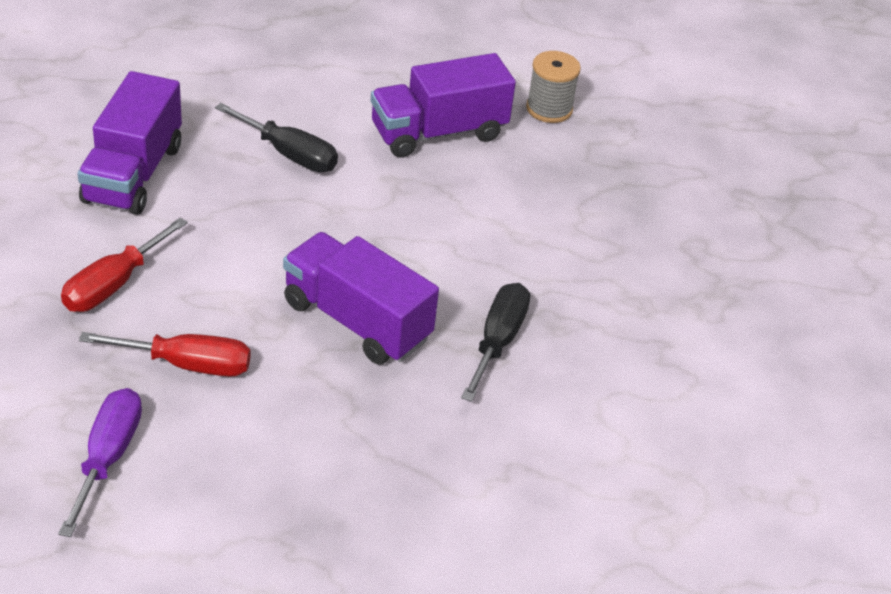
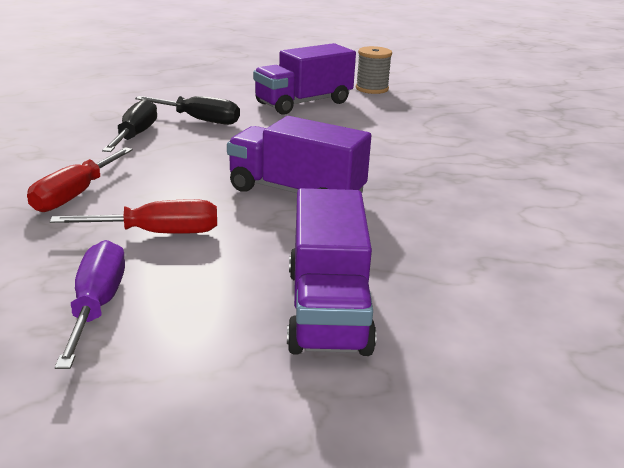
camera: 10 degrees left, 15 degrees down
(133, 174) = (78, 138): purple truck -> purple truck (327, 309)
(498, 341) = (416, 190): black screwdriver -> black screwdriver (135, 135)

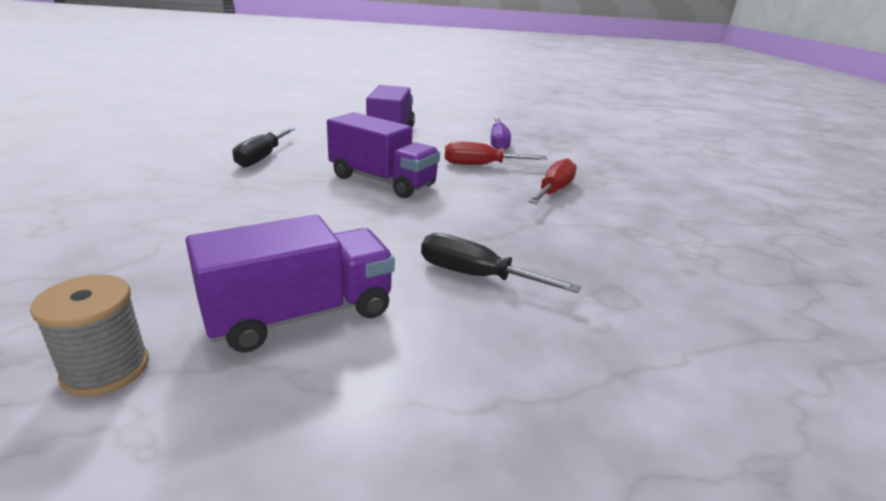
camera: 175 degrees left, 0 degrees up
(135, 135) = (546, 251): black screwdriver -> black screwdriver (262, 158)

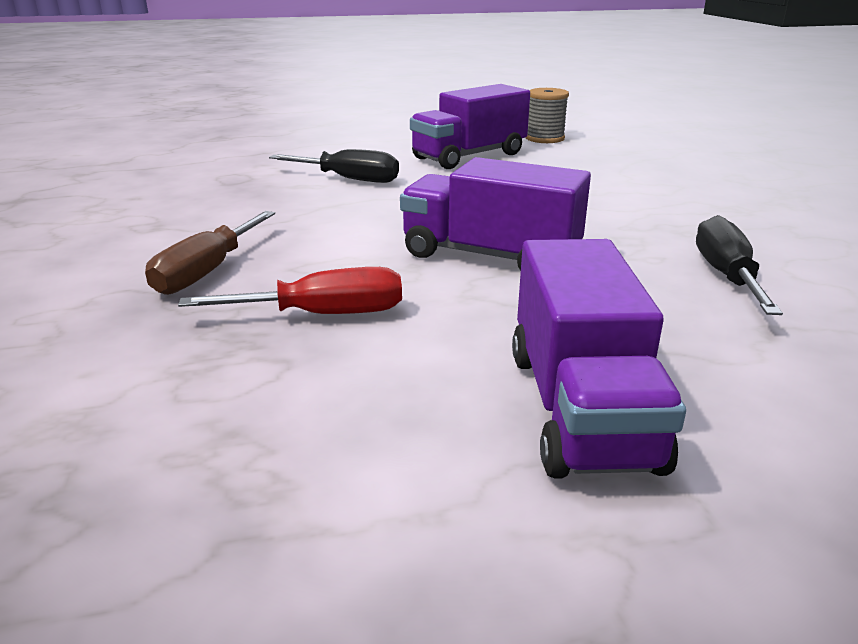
camera: 175 degrees right, 0 degrees up
(498, 143) = (254, 417): purple screwdriver -> none
(553, 191) = (207, 272): red screwdriver -> brown screwdriver

